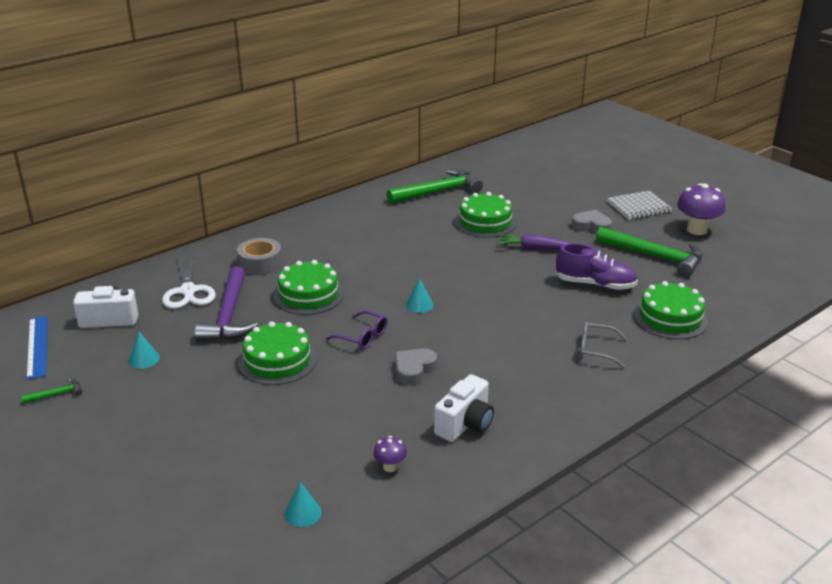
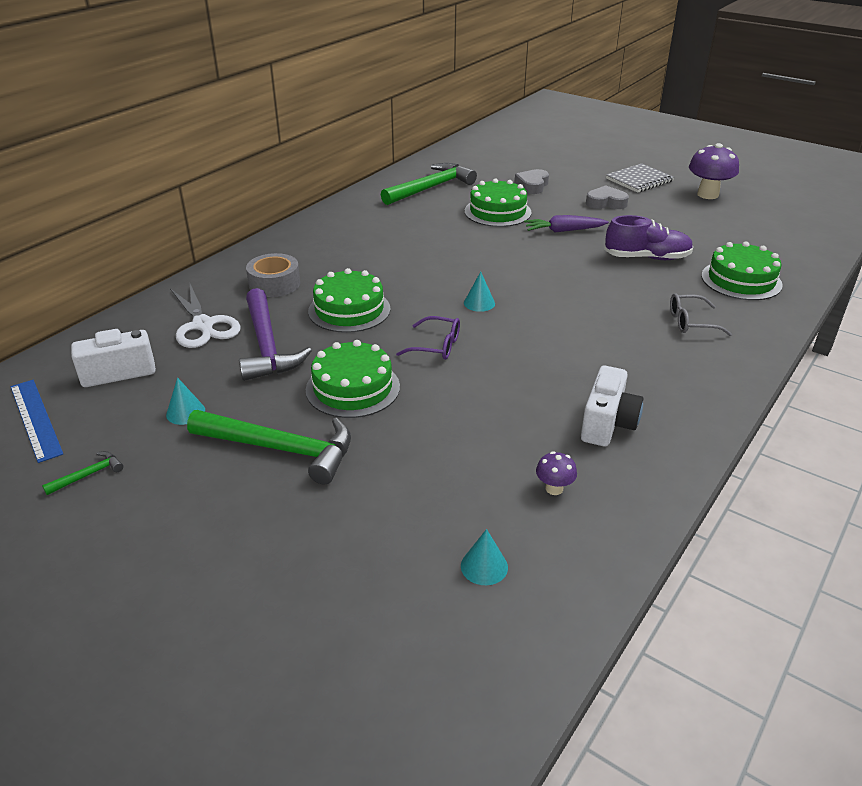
camera: 15 degrees left, 5 degrees up
(414, 370) = (515, 373): grey heart -> grey heart (532, 185)
(654, 256) = (685, 224): green hammer -> green hammer (280, 449)

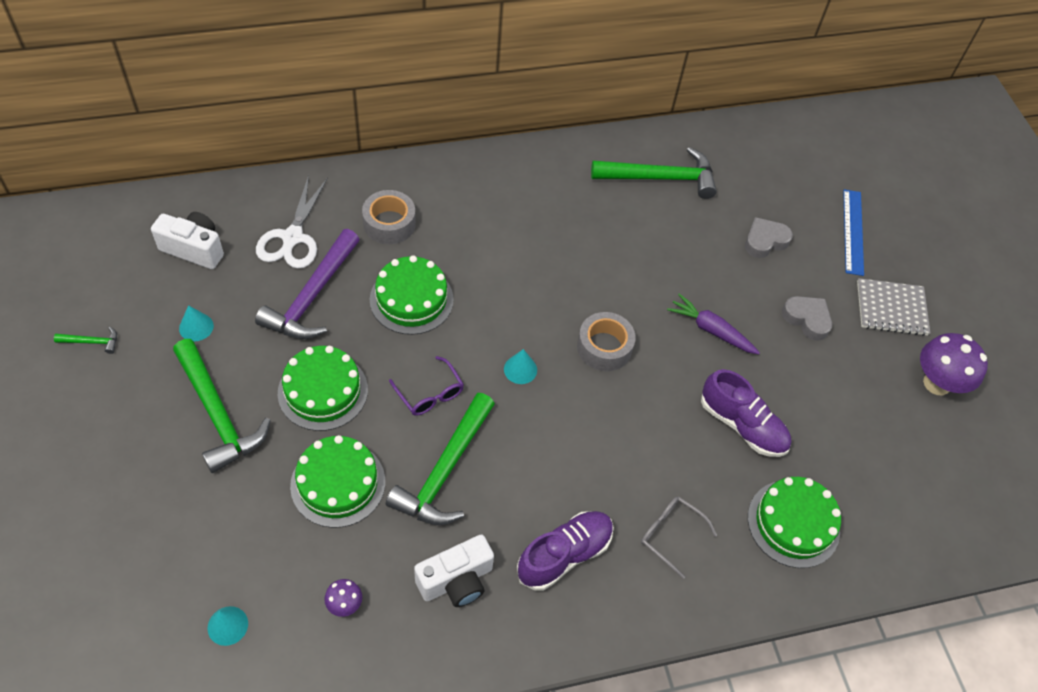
camera: 35 degrees right, 20 degrees up
(35, 419) = (107, 261): blue ruler -> blue ruler (853, 231)
(497, 212) = (682, 258): green cake -> green cake (338, 483)
(509, 376) = (445, 470): none -> green hammer
(515, 267) = (604, 347): none -> grey tape
(650, 368) = (564, 555): none -> purple shoe

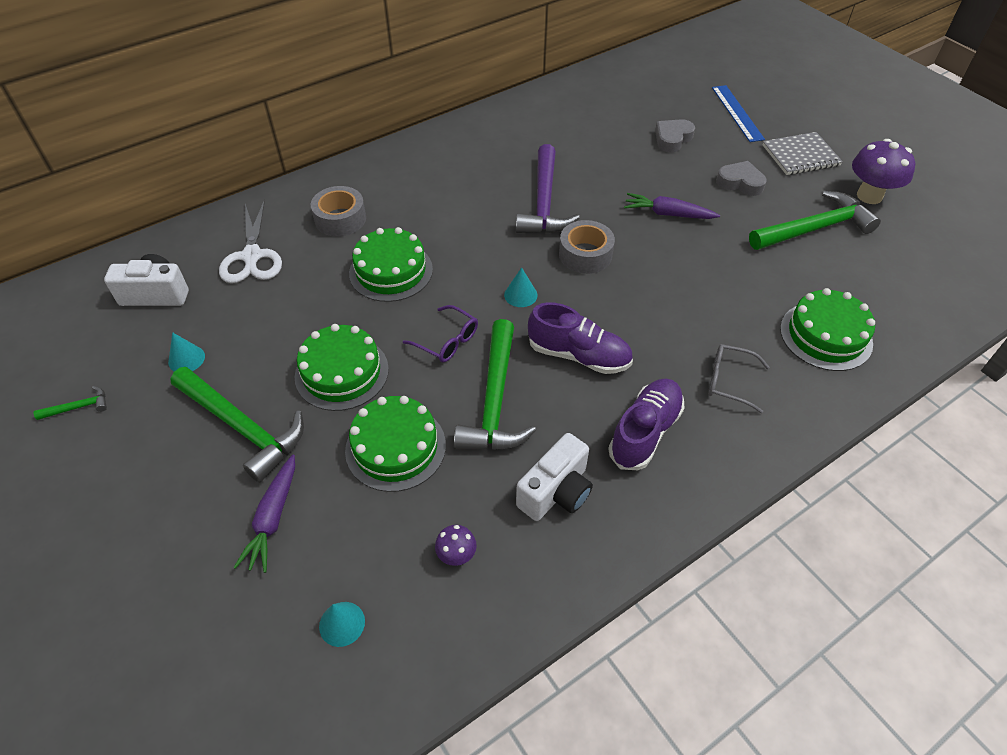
camera: 15 degrees left, 5 degrees down
(210, 510) = (273, 518): none -> purple carrot
(312, 296) = (294, 297): purple hammer -> purple hammer (544, 202)
(660, 178) = (561, 120): green hammer -> green hammer (814, 228)
(742, 425) = (737, 276): purple shoe -> purple shoe (579, 355)

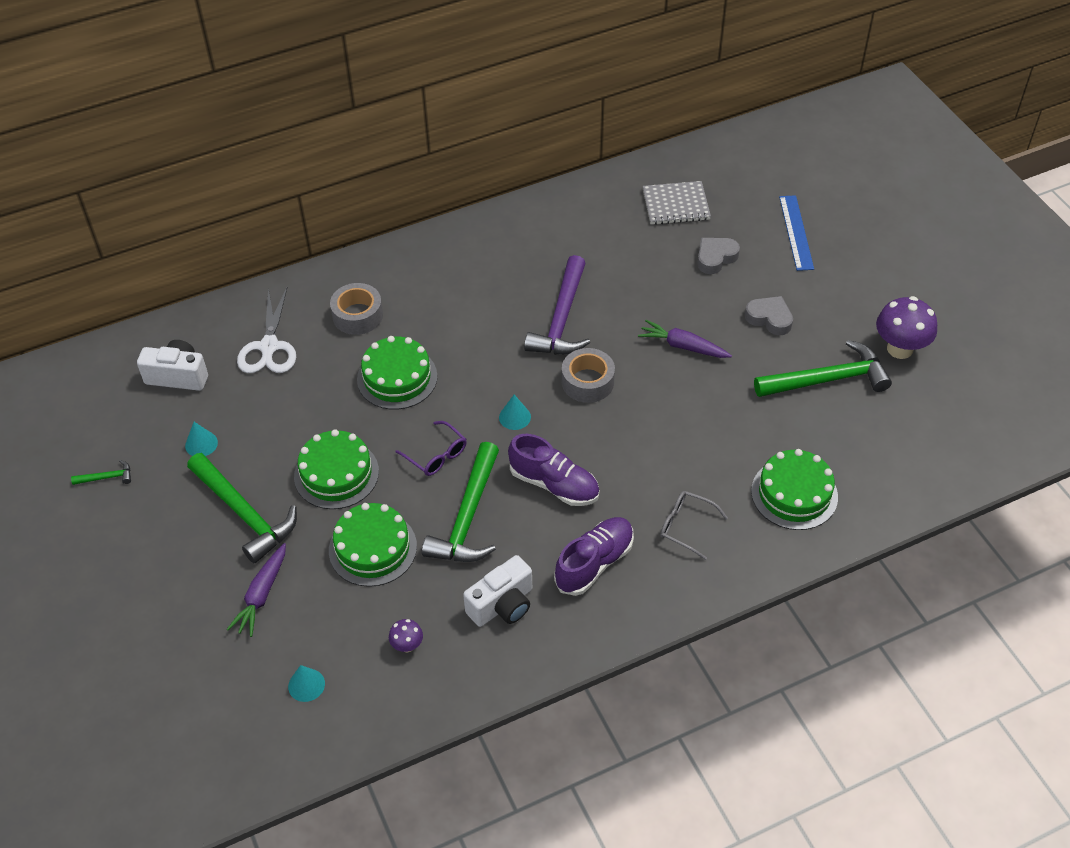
camera: 10 degrees right, 0 degrees up
(800, 155) = (845, 293): grey notebook -> grey notebook (676, 205)

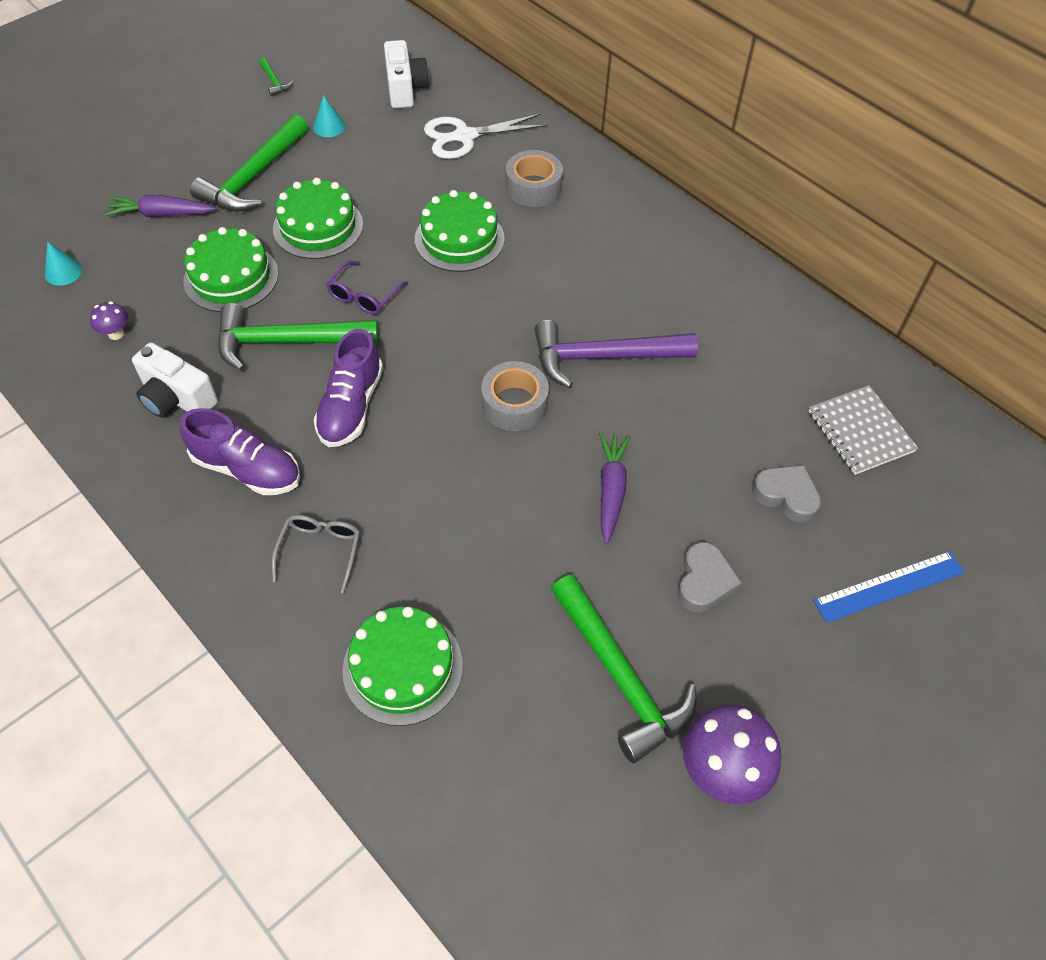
camera: 70 degrees right, 5 degrees up
(514, 417) = (438, 349): turquoise cone -> none

